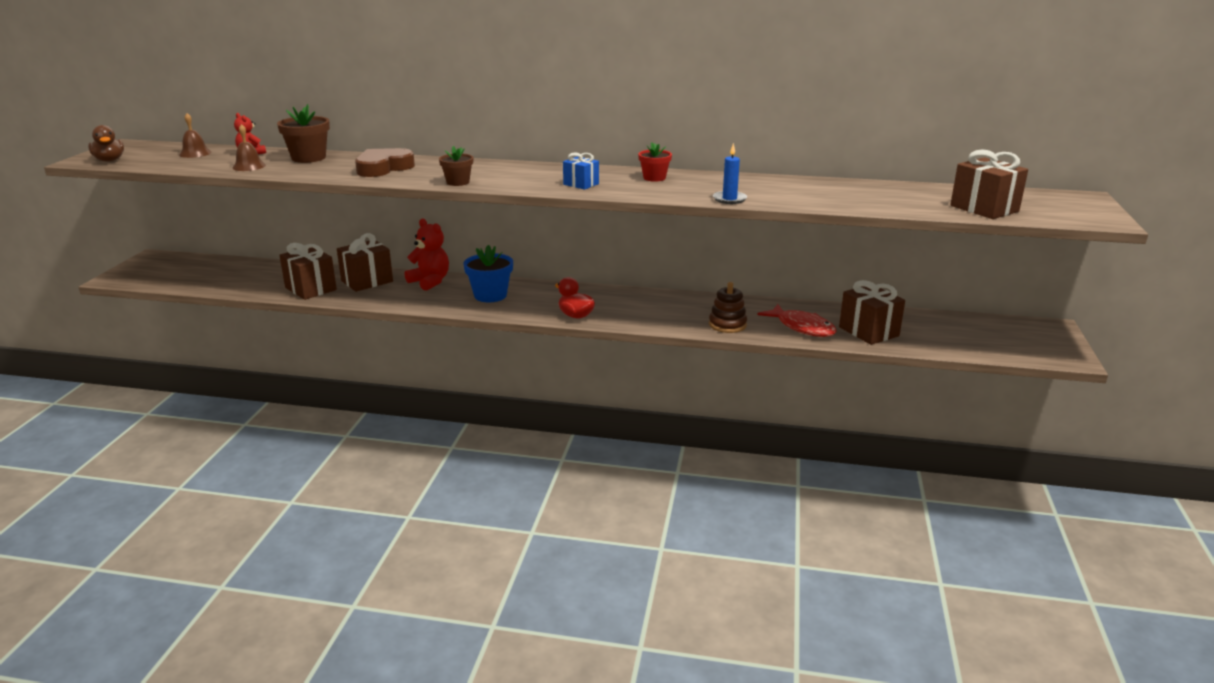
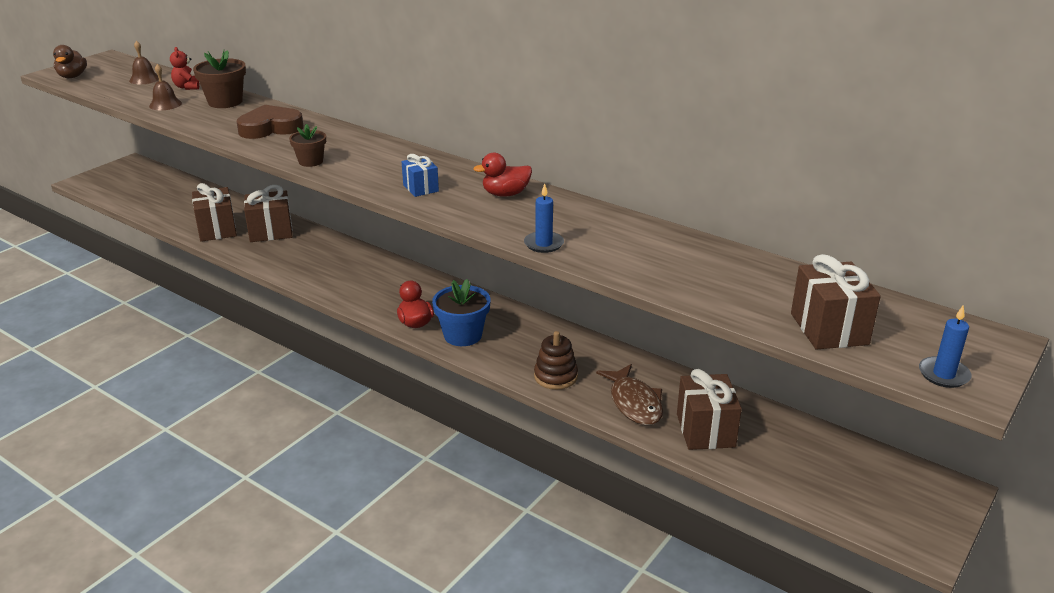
camera: 25 degrees right, 5 degrees up
(430, 282) = (323, 245): red teddy bear -> none
(490, 295) = (361, 276): blue flower pot -> blue flower pot (462, 335)
(654, 178) = (505, 194): red flower pot -> red duck
(802, 327) = (634, 403): red fish -> brown fish
(1080, 217) = (943, 374): none -> blue candle

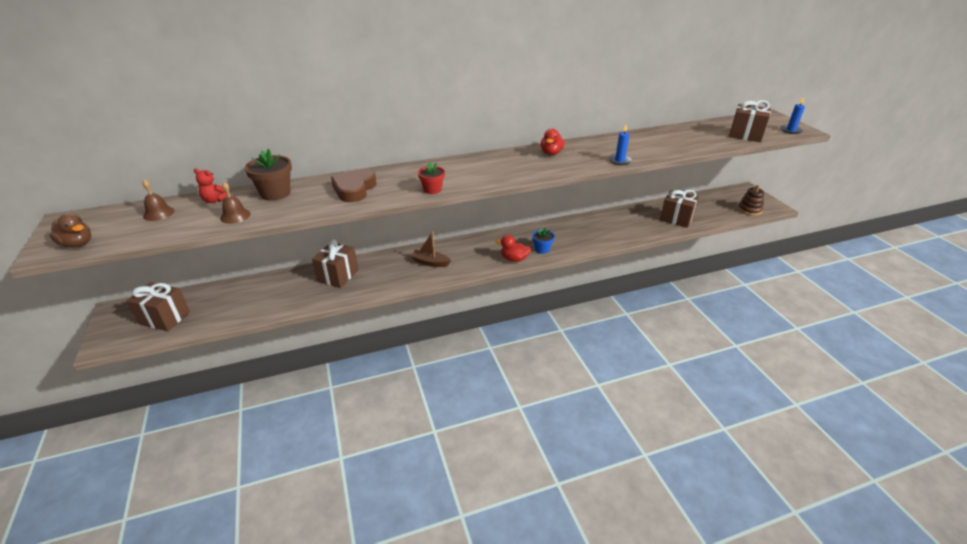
camera: 55 degrees left, 5 degrees up
(217, 230) = (301, 297): brown gift -> brown gift (165, 318)
(310, 161) = (432, 189): brown flower pot -> red flower pot
(348, 272) = (430, 262): none -> brown boat
(420, 188) = (516, 170): blue gift -> none
(462, 335) = (542, 249): blue flower pot -> blue flower pot, size x0.63
(555, 376) = (605, 237): brown stacking toy -> brown stacking toy (749, 210)
(634, 403) = (643, 226): brown fish -> none

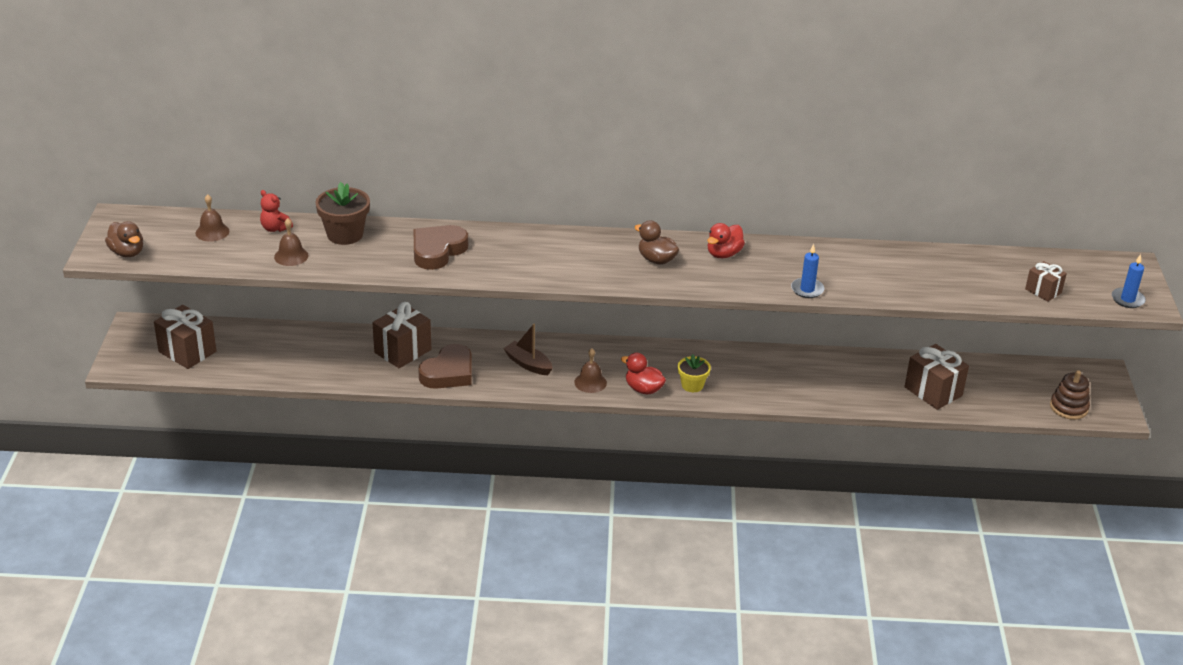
camera: 20 degrees right, 0 degrees up
(378, 281) = (448, 373): none -> brown heart
(432, 189) = (529, 275): red flower pot -> none
(478, 263) = (590, 382): none -> brown bell
(512, 164) = (656, 260): none -> brown duck
(542, 249) = (692, 385): blue flower pot -> yellow flower pot
(745, 135) = (1043, 291): brown gift -> brown gift, size x0.59

